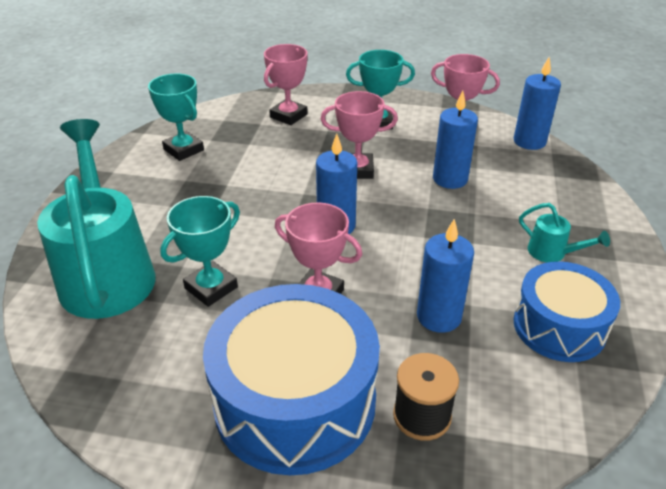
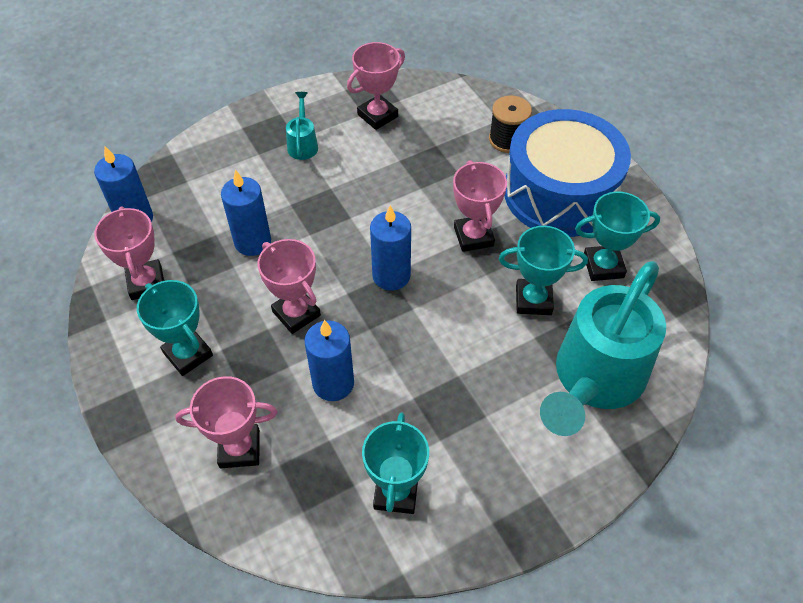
camera: 130 degrees left, 15 degrees up
(176, 361) = (603, 266): none -> turquoise trophy
(439, 316) = (426, 169): blue candle -> blue candle (333, 383)
(559, 326) = (377, 115): blue drum -> pink trophy

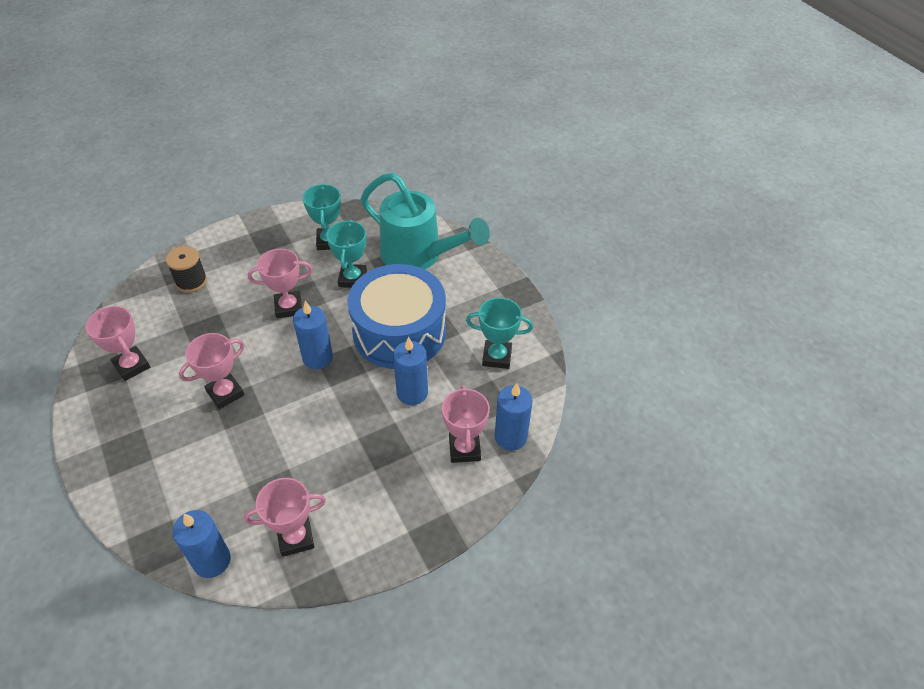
camera: 90 degrees left, 5 degrees down
(188, 354) = (377, 494): turquoise trophy -> none
(252, 242) = (263, 455): blue candle -> blue candle (510, 437)
(296, 313) = (345, 419): pink trophy -> pink trophy (225, 393)
(303, 144) = (151, 422): turquoise watering can -> none
(560, 193) = (257, 256): blue drum -> blue drum (399, 332)

